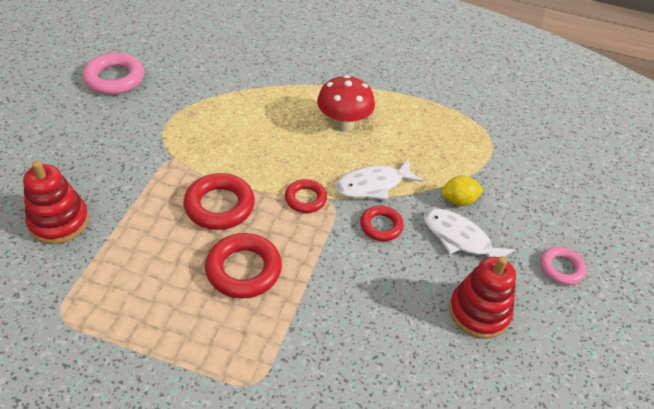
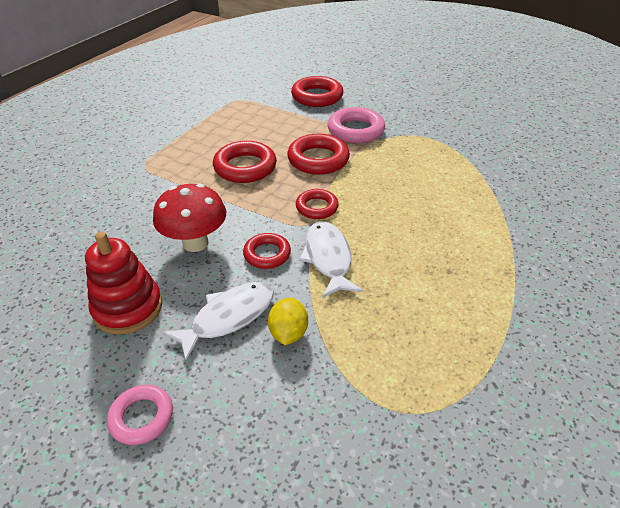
camera: 105 degrees right, 5 degrees down
(59, 222) = (317, 96): red stacking toy -> red ring
(115, 79) = (486, 114): pink ring -> pink ring (355, 130)
(343, 125) = (433, 249): red mushroom -> red mushroom (195, 243)

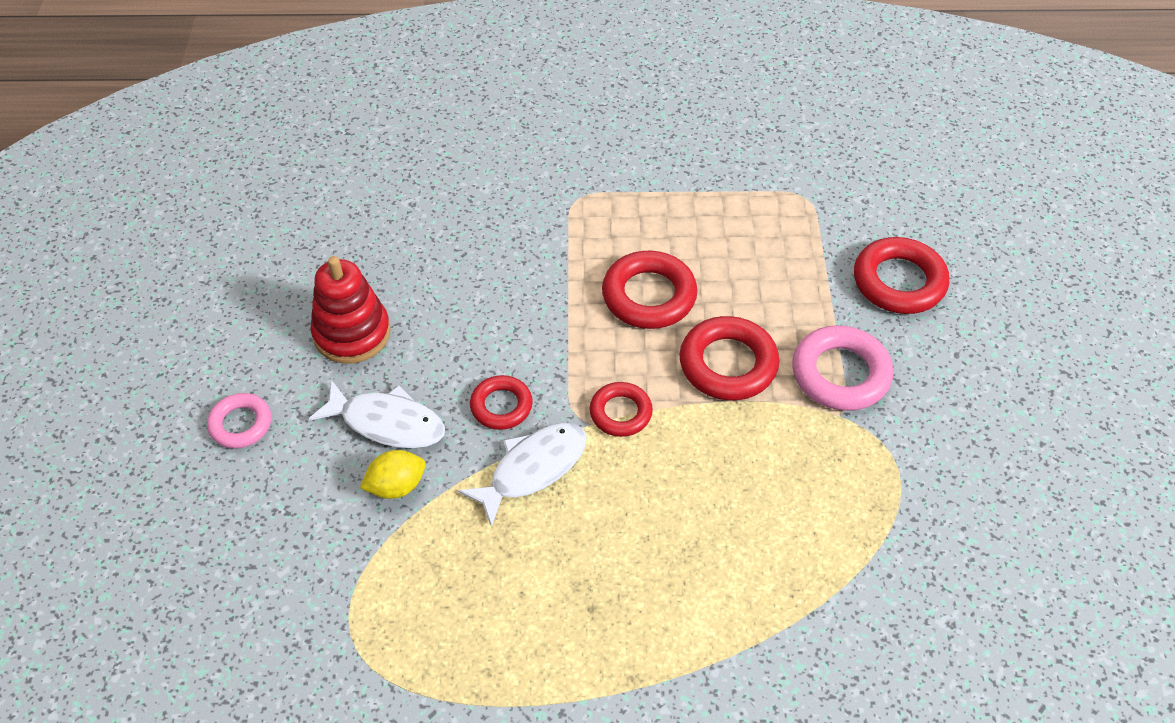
camera: 60 degrees right, 10 degrees up
(195, 243) = (476, 330): red mushroom -> none

